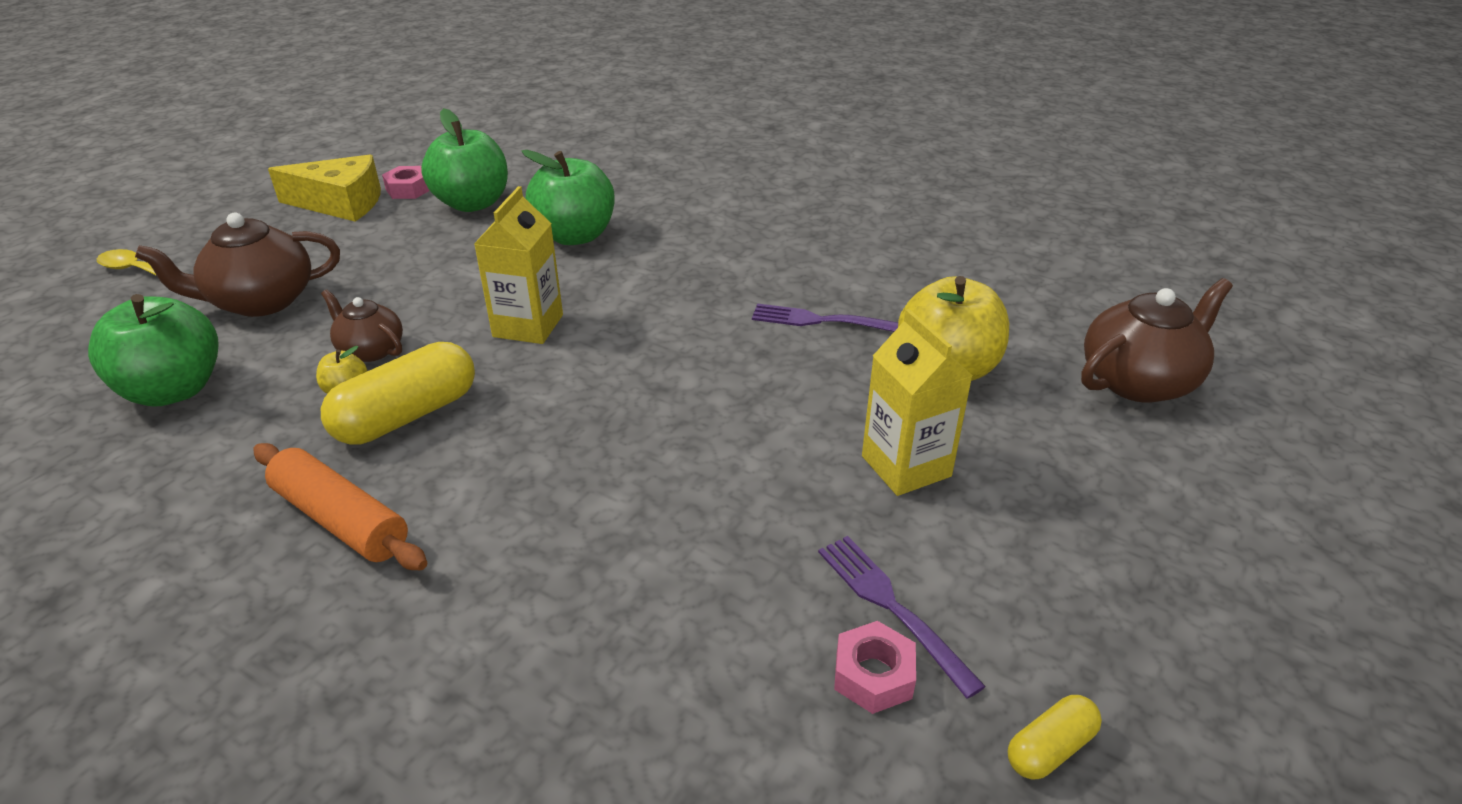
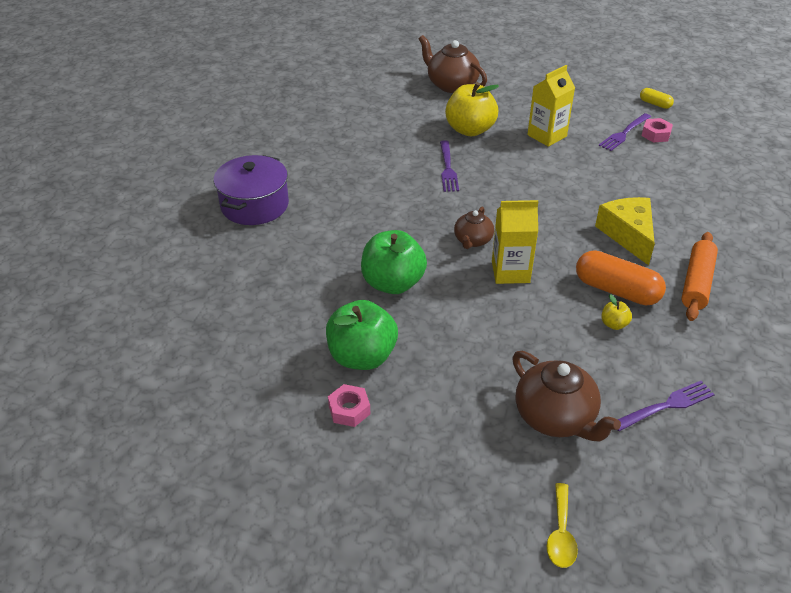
camera: 105 degrees left, 5 degrees up
(174, 390) = (666, 406): green apple -> purple fork
(341, 203) = (391, 447): yellow cheese -> yellow cheese (628, 235)
(370, 350) = (573, 331): brown teapot -> brown teapot (472, 240)
(407, 415) = (616, 290): yellow capsule -> orange capsule
(788, 169) = (255, 205): none -> purple pot

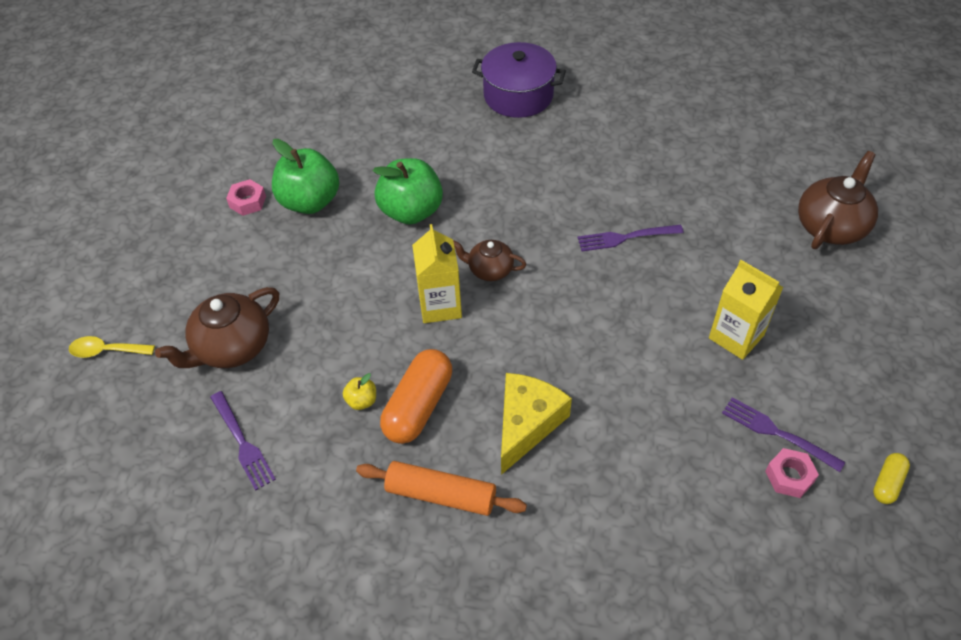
camera: 85 degrees right, 10 degrees up
(470, 130) = (721, 253): yellow apple -> none
(628, 235) = (527, 424): yellow cheese -> yellow cheese turned 45 degrees counterclockwise

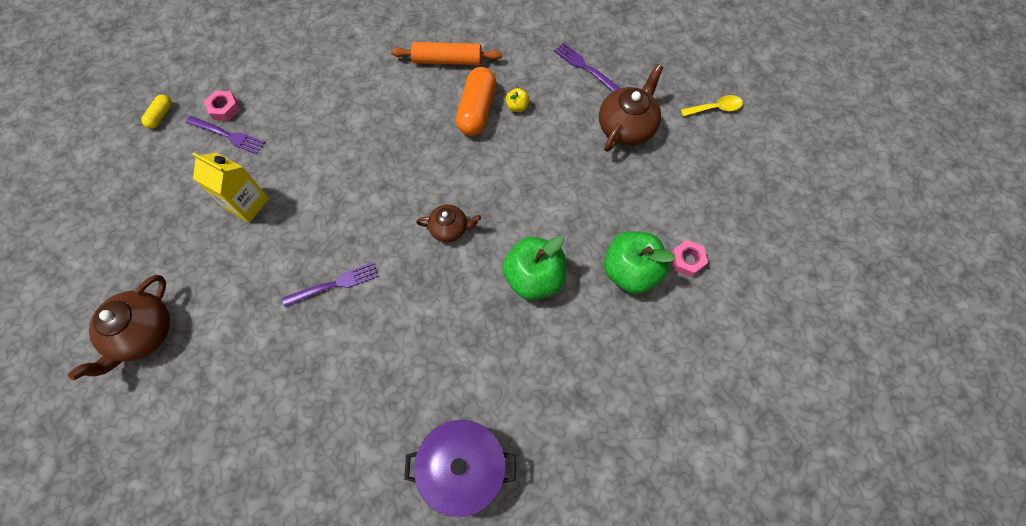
camera: 165 degrees right, 15 degrees up
(440, 305) = (482, 188): yellow carton -> none
(527, 424) = (400, 111): yellow cheese -> none

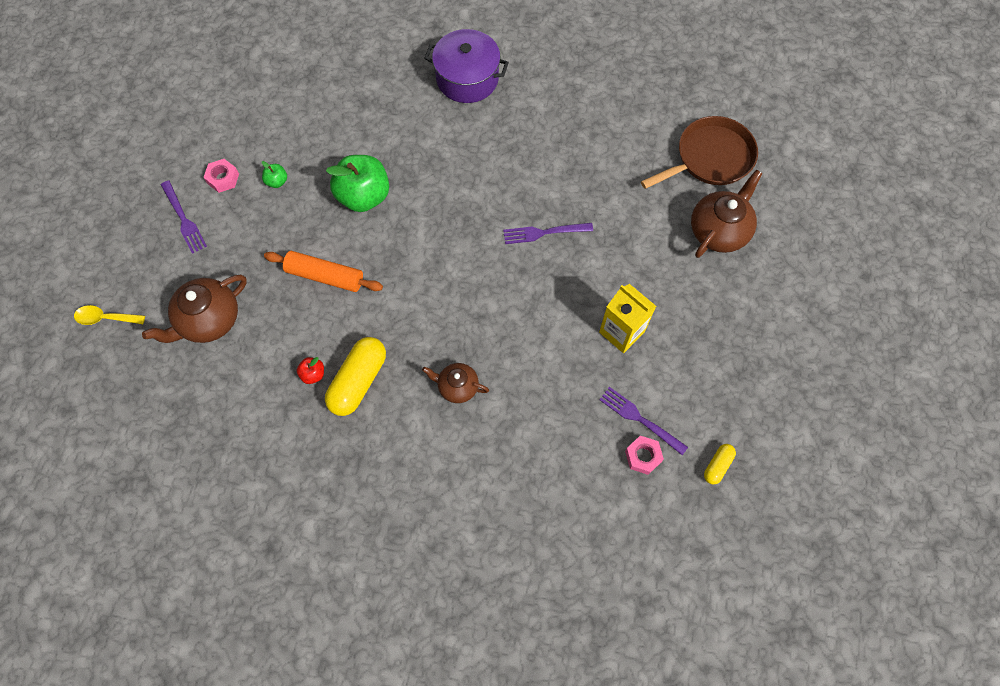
camera: 165 degrees left, 0 degrees up
(147, 427) = (710, 158): none -> brown pan
(447, 60) = (371, 458): orange rolling pin -> orange rolling pin (325, 276)
(449, 228) = (426, 258): brown teapot -> brown teapot (457, 387)
(477, 110) = (358, 381): orange capsule -> yellow capsule
(517, 106) = (313, 374): yellow apple -> red apple
(585, 67) = (216, 406): purple fork -> purple fork (183, 219)
(630, 271) = (277, 181): green apple -> green apple, size x0.43

